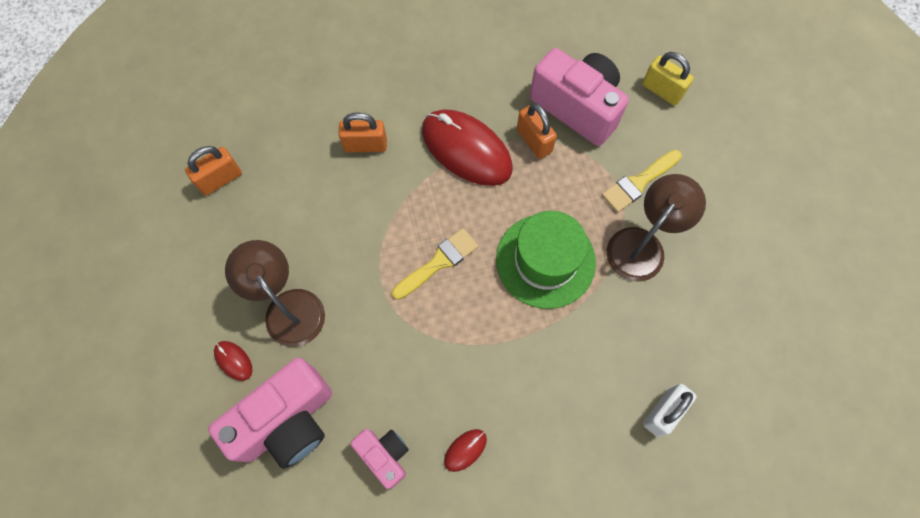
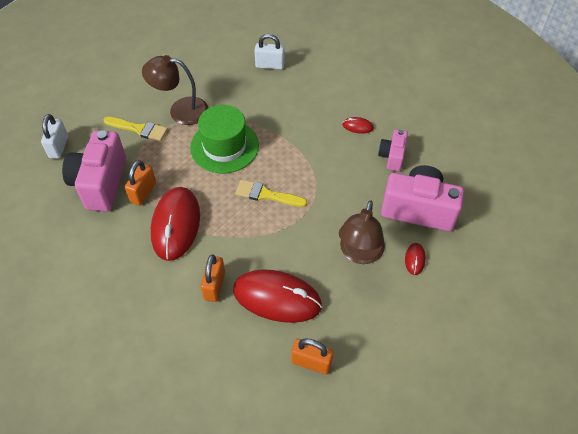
camera: 125 degrees left, 15 degrees down
(307, 192) = (277, 298): none -> red mouse
(365, 145) = (214, 286): orange padlock -> orange padlock turned 45 degrees clockwise
(662, 91) = (59, 147): yellow padlock -> white padlock

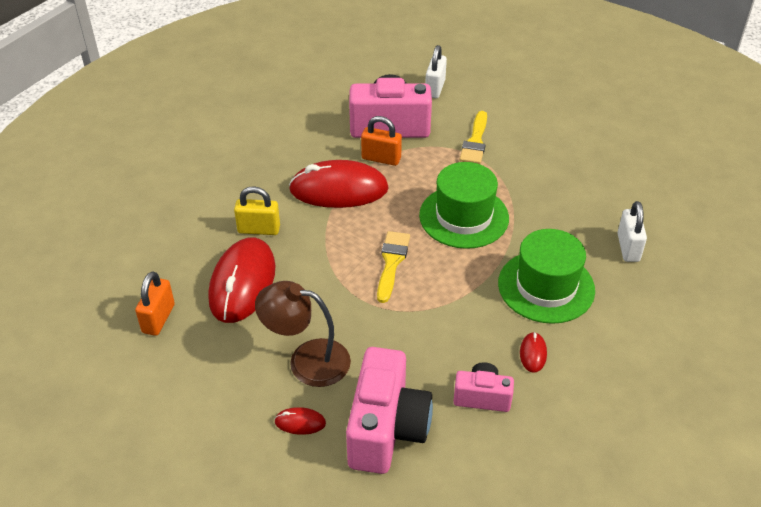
camera: 85 degrees right, 10 degrees down
(59, 147) = (435, 88): white padlock -> white padlock turned 75 degrees counterclockwise
(180, 110) = (515, 171): brown lamp -> none
(214, 286) = (259, 229): orange padlock -> yellow padlock
(300, 111) = (546, 286): none -> green hat

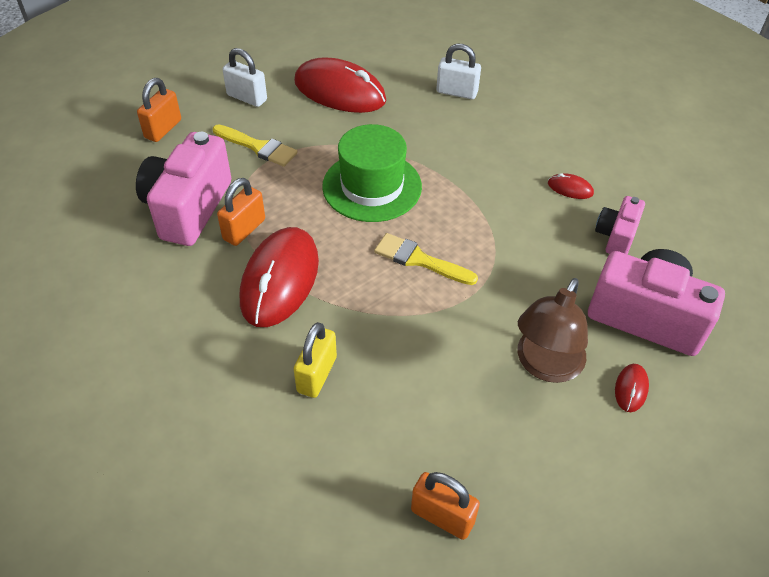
camera: 75 degrees left, 5 degrees up
(242, 283) = (407, 408): red mouse -> red mouse (340, 91)
(435, 88) = (144, 154): white padlock -> white padlock (247, 97)
(467, 88) = (163, 129): none -> orange padlock
(546, 286) = (489, 156): green hat -> none

